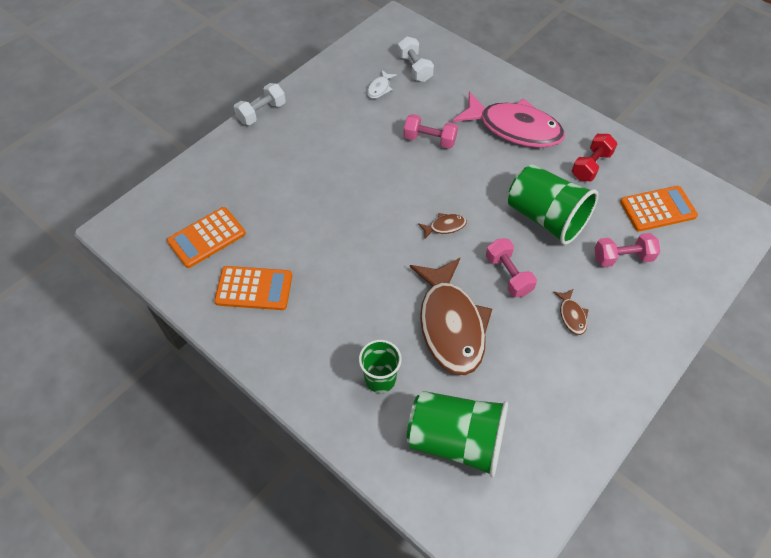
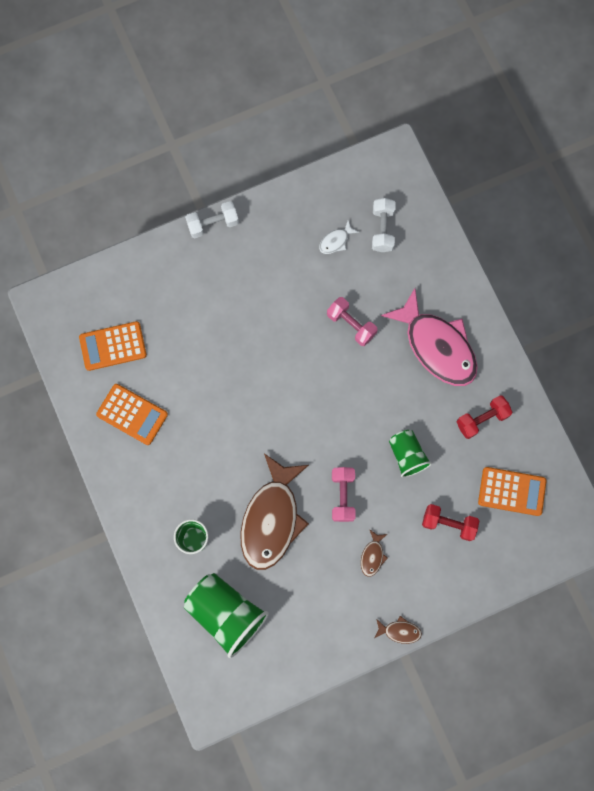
camera: 25 degrees right, 20 degrees up
(445, 226) = (315, 424): brown fish -> brown fish (399, 631)
(545, 218) = (407, 455): green cup -> green cup, size x0.59
(622, 258) = (448, 524): pink dumbbell -> red dumbbell

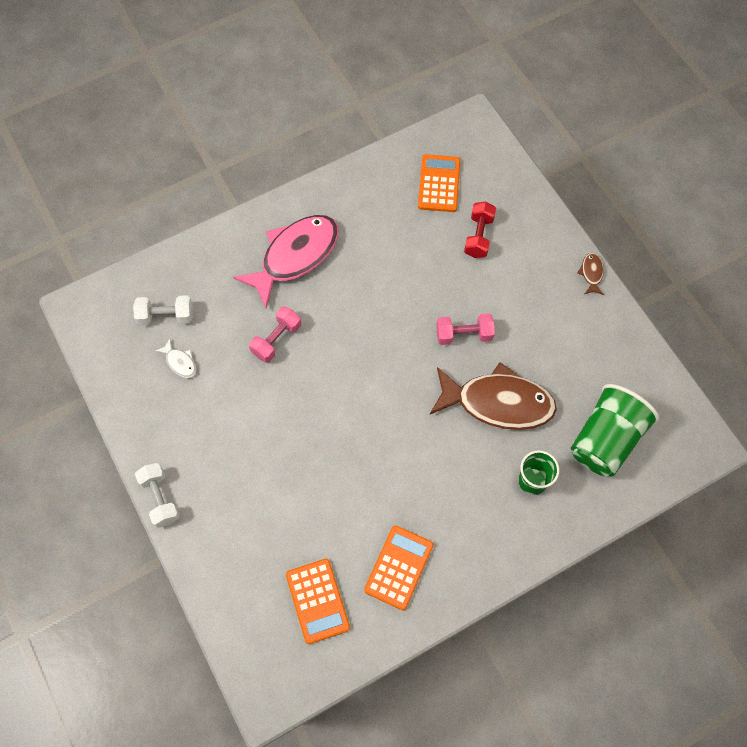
camera: 95 degrees left, 10 degrees down
(372, 556) = (521, 302): brown fish -> none
(407, 455) = (414, 277): green cup -> none
(482, 419) = (369, 212): red dumbbell -> none

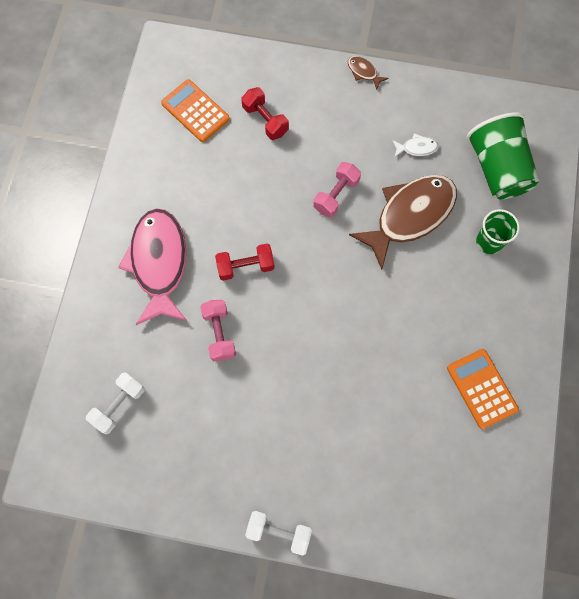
camera: 50 degrees left, 5 degrees up
(180, 362) = (171, 425): white fish -> white fish (417, 148)
(317, 601) = (462, 470): orange calculator -> none
(345, 316) = (245, 266): none -> red dumbbell

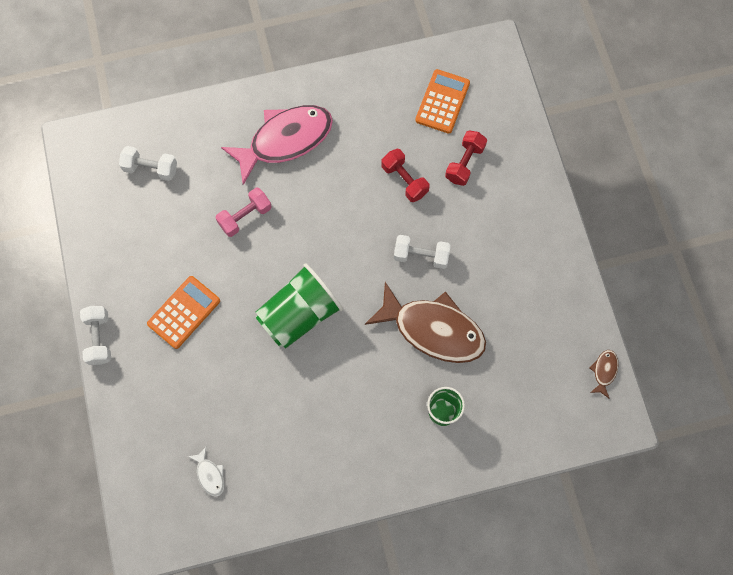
camera: 65 degrees right, 0 degrees up
(245, 266) = (315, 210): red dumbbell -> red dumbbell (404, 180)
(336, 195) = (421, 256): pink dumbbell -> white dumbbell
(363, 72) = (562, 226): brown fish -> brown fish (604, 371)
(417, 148) = (507, 307): white fish -> white fish (210, 475)
(482, 388) = (294, 459): orange calculator -> orange calculator (184, 312)
(497, 169) = (524, 391): green cup -> green cup (299, 314)

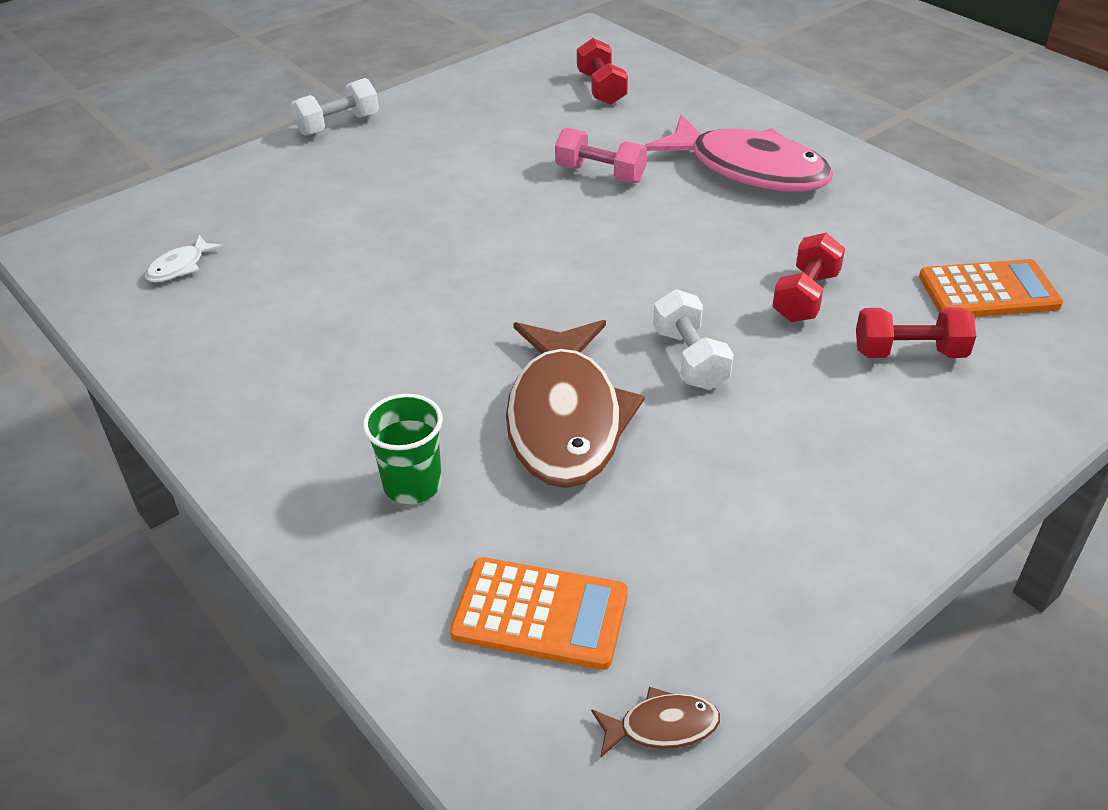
camera: 65 degrees right, 30 degrees down
(151, 168) = (601, 88): white dumbbell -> red dumbbell
(184, 312) = (418, 171): orange calculator -> orange calculator (540, 614)
(299, 314) = (486, 267): green cup -> none

